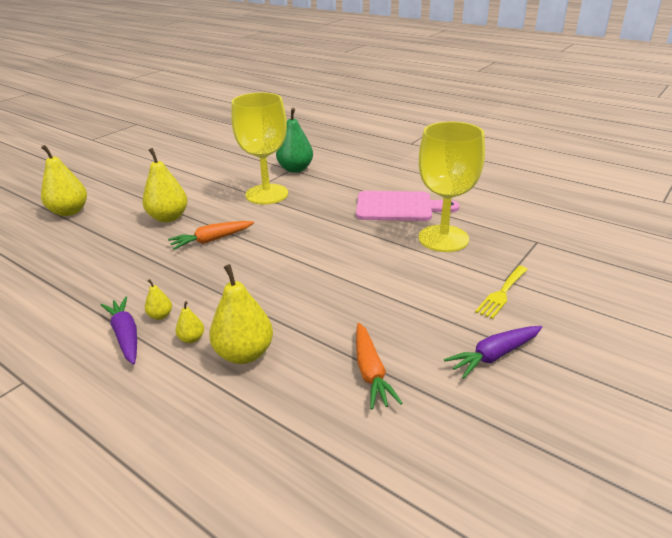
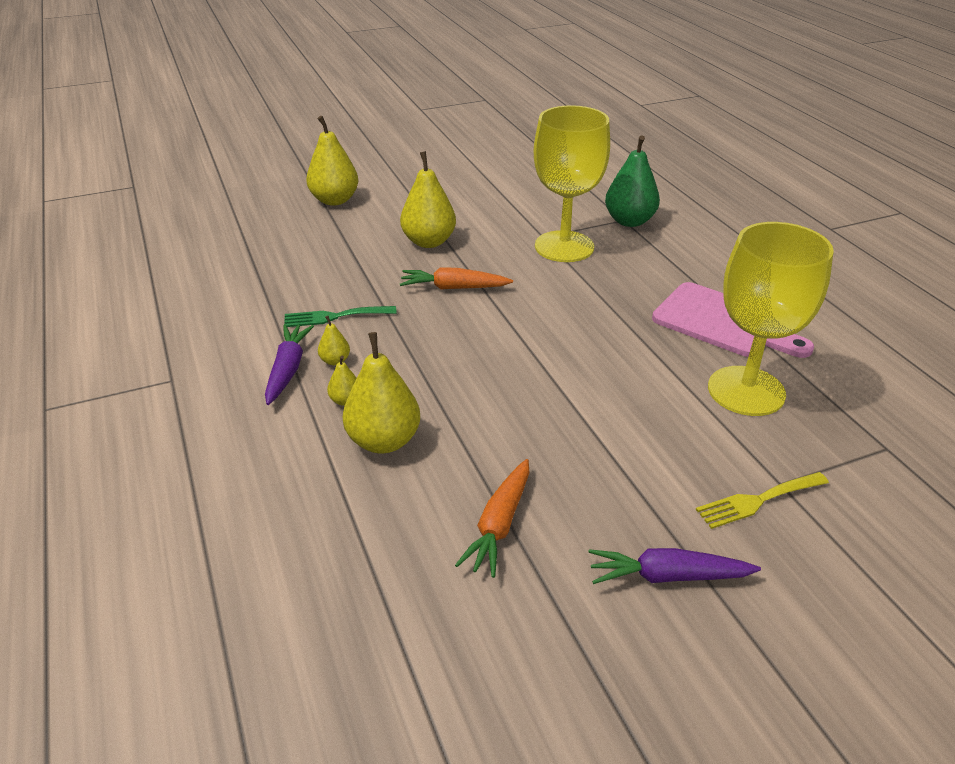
camera: 30 degrees right, 5 degrees up
(135, 287) = (334, 317): none -> green fork

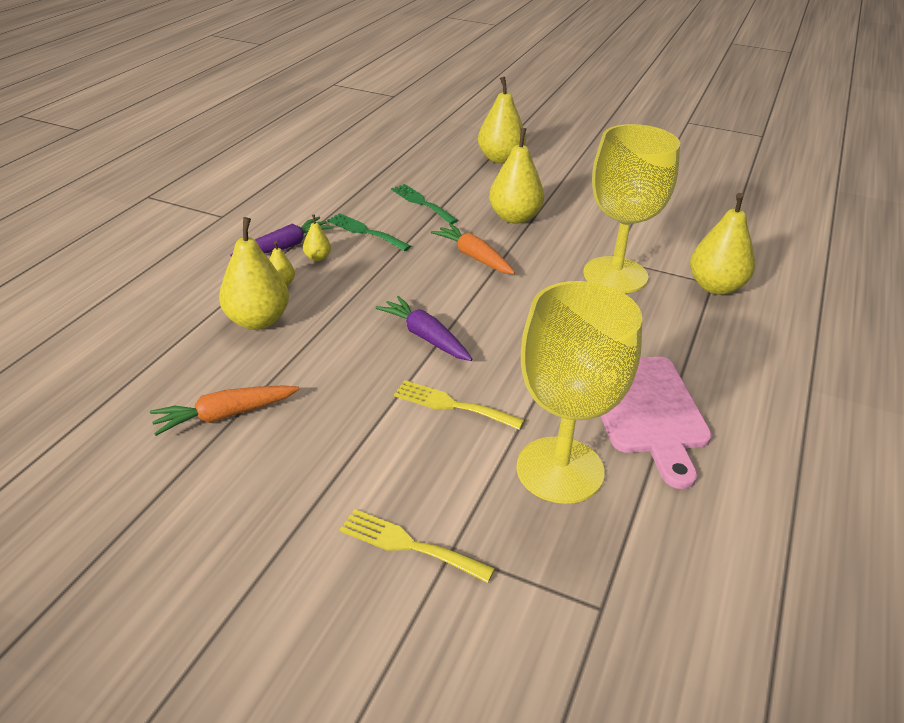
camera: 45 degrees right, 0 degrees up
(337, 268) = (421, 203): none -> green fork
(625, 398) = (452, 405): none -> yellow fork
(629, 221) = (715, 287): green pear -> yellow pear
(667, 576) = (254, 530): purple carrot -> purple carrot (425, 337)

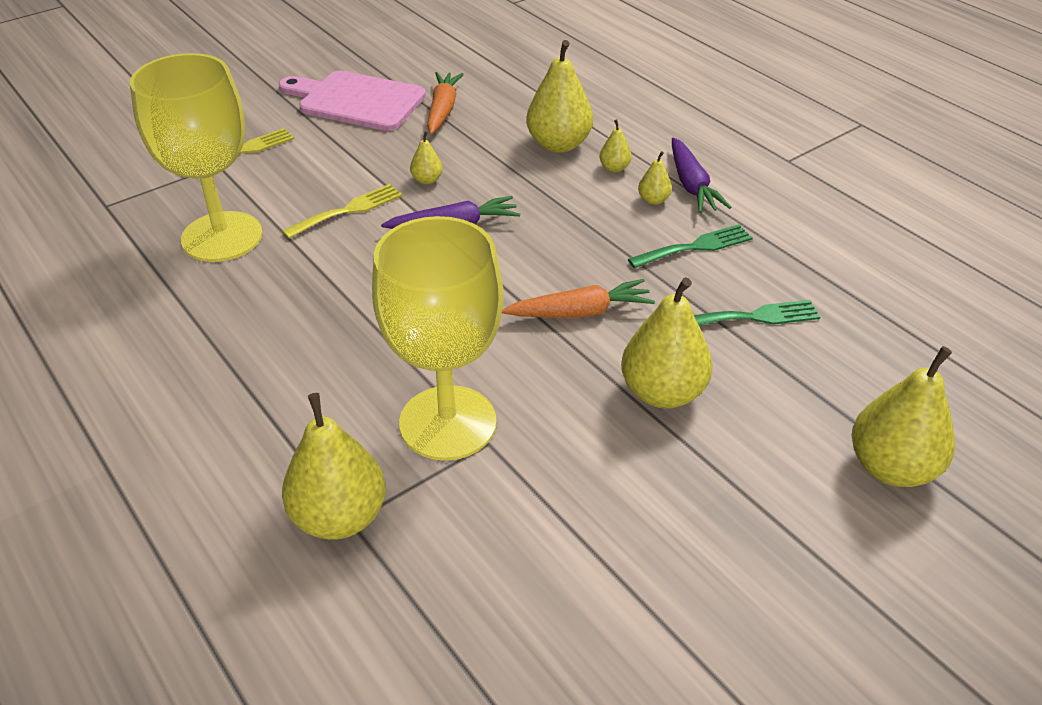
camera: 120 degrees right, 5 degrees up
(368, 376) = (427, 180): none -> yellow pear
(646, 410) = (222, 319): pink cutting board -> pink cutting board (356, 101)

